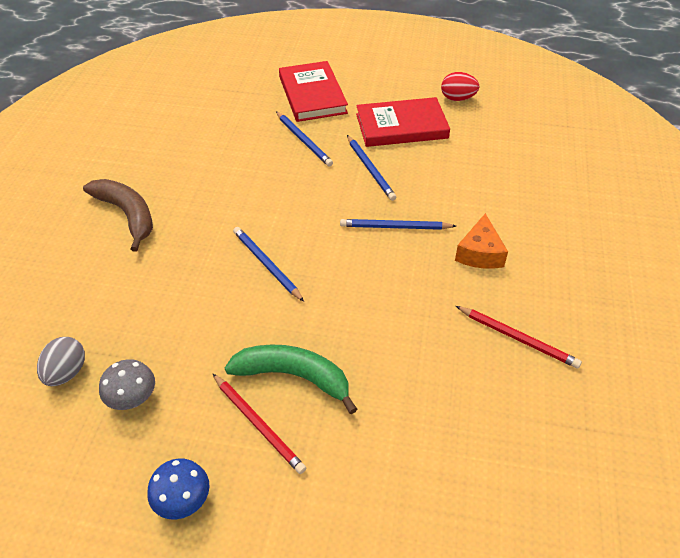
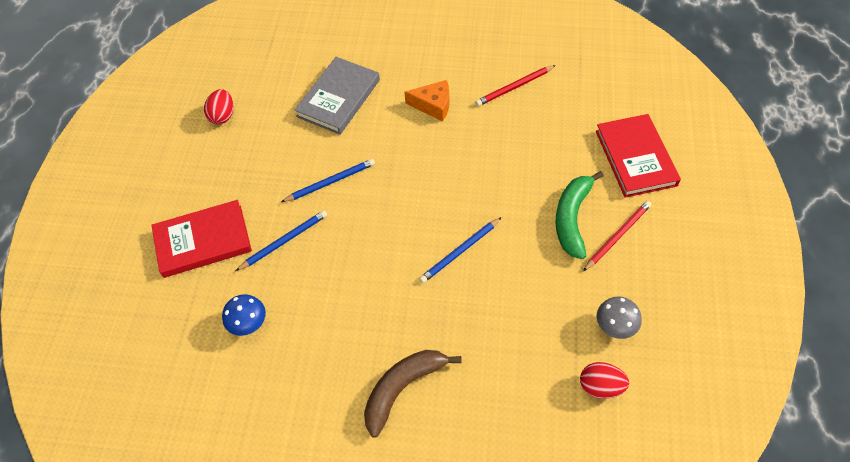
camera: 90 degrees left, 10 degrees up
(66, 372) = (600, 386): grey egg -> red egg
(183, 501) = (686, 273): blue mushroom -> blue mushroom (248, 323)
(395, 227) = (407, 161): blue pencil -> none
(401, 126) = (265, 159): red book -> red book (635, 158)
(486, 175) = (338, 98): none -> grey book
(518, 338) = (514, 87): red pencil -> red pencil turned 150 degrees counterclockwise

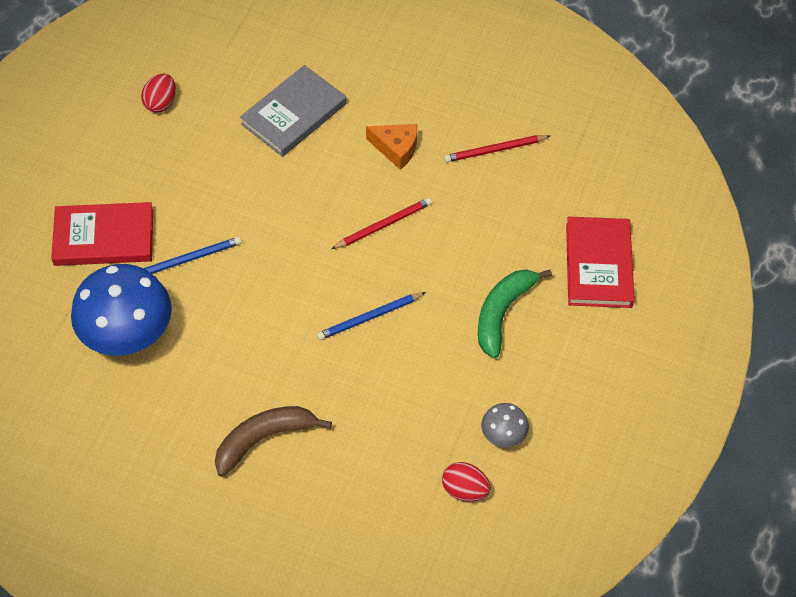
camera: 10 degrees right, 0 degrees up
(248, 323) = (128, 335): blue mushroom -> blue mushroom, size x2.15
(330, 182) = (256, 207): blue pencil -> none
(617, 236) = (543, 344): red pencil -> red pencil (383, 225)

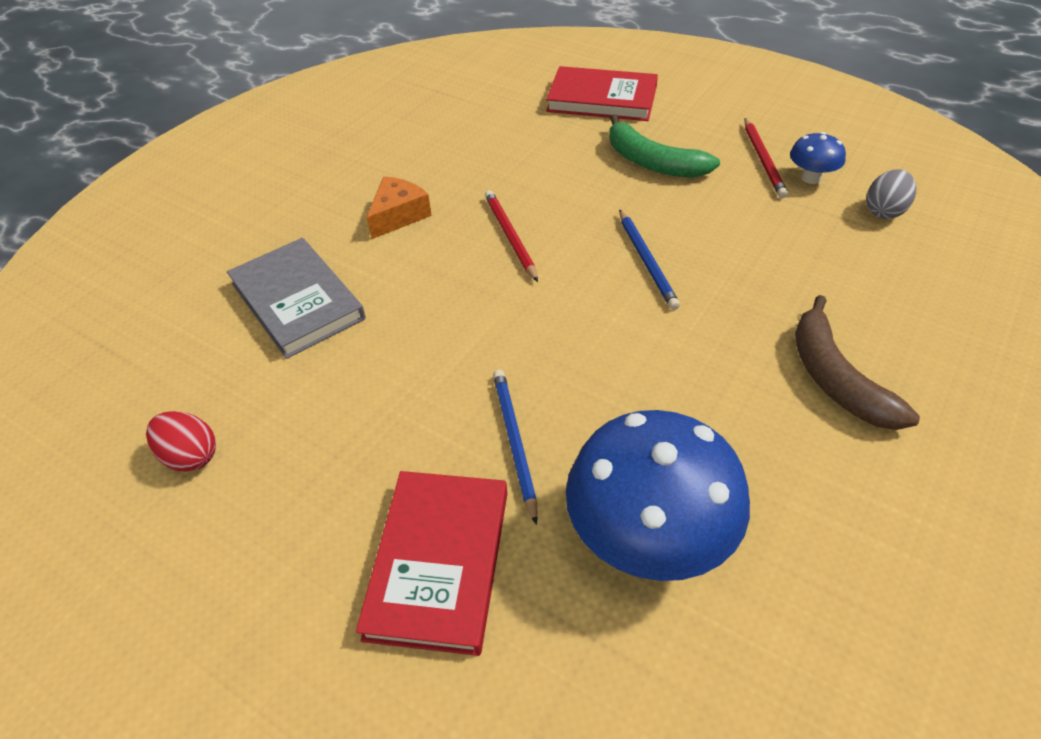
camera: 75 degrees left, 10 degrees down
(464, 489) = (884, 211): red egg -> grey egg
(495, 150) = (433, 145): red pencil -> red pencil (763, 160)
(503, 435) = (811, 178): grey mushroom -> blue mushroom

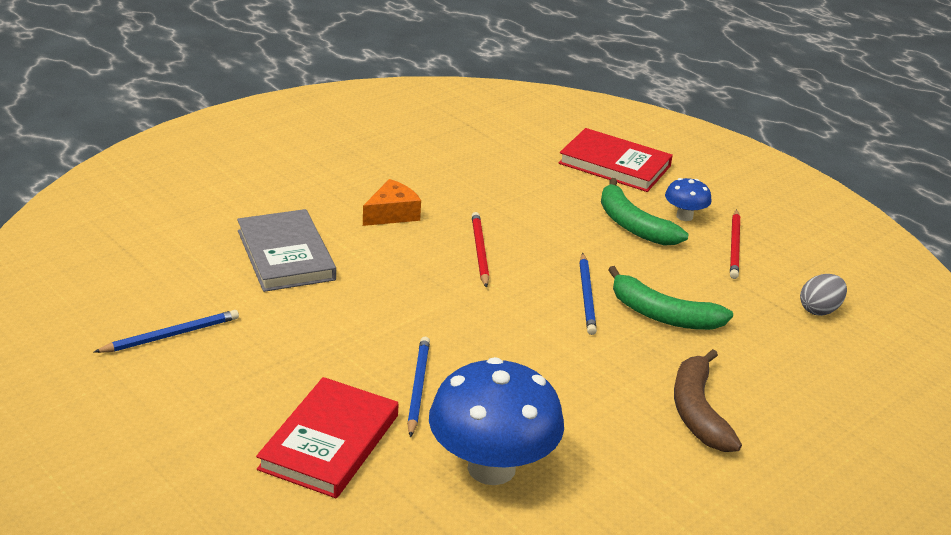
camera: 10 degrees right, 15 degrees down
(190, 456) = (171, 335): red egg -> blue pencil
(735, 262) = (662, 315): none -> green banana
(811, 178) = (769, 270): blue mushroom -> blue mushroom (684, 216)

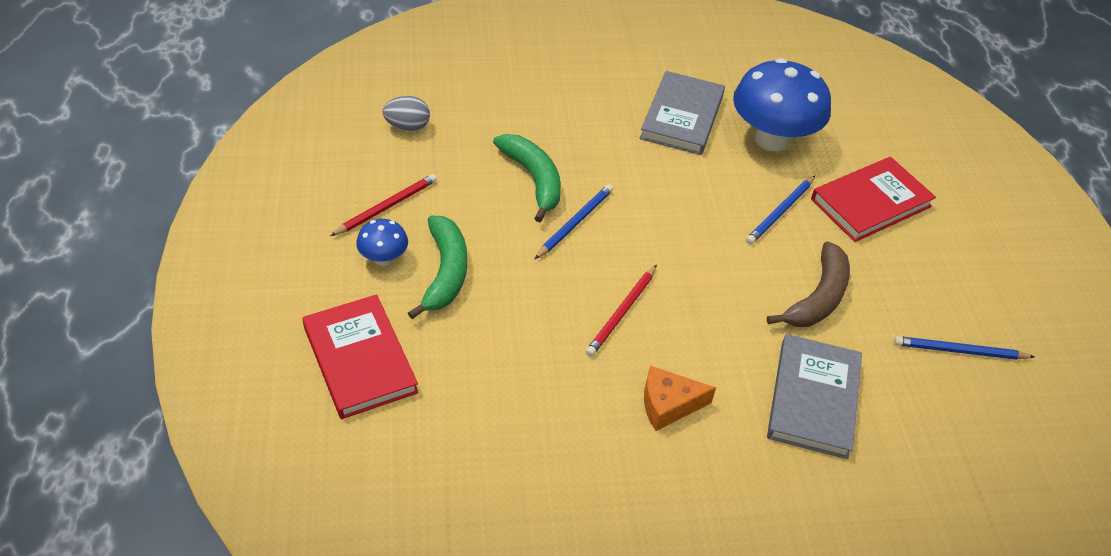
camera: 145 degrees left, 15 degrees up
(609, 446) = (682, 117): none -> grey book
(697, 412) = (598, 108): brown banana -> brown banana (818, 297)

